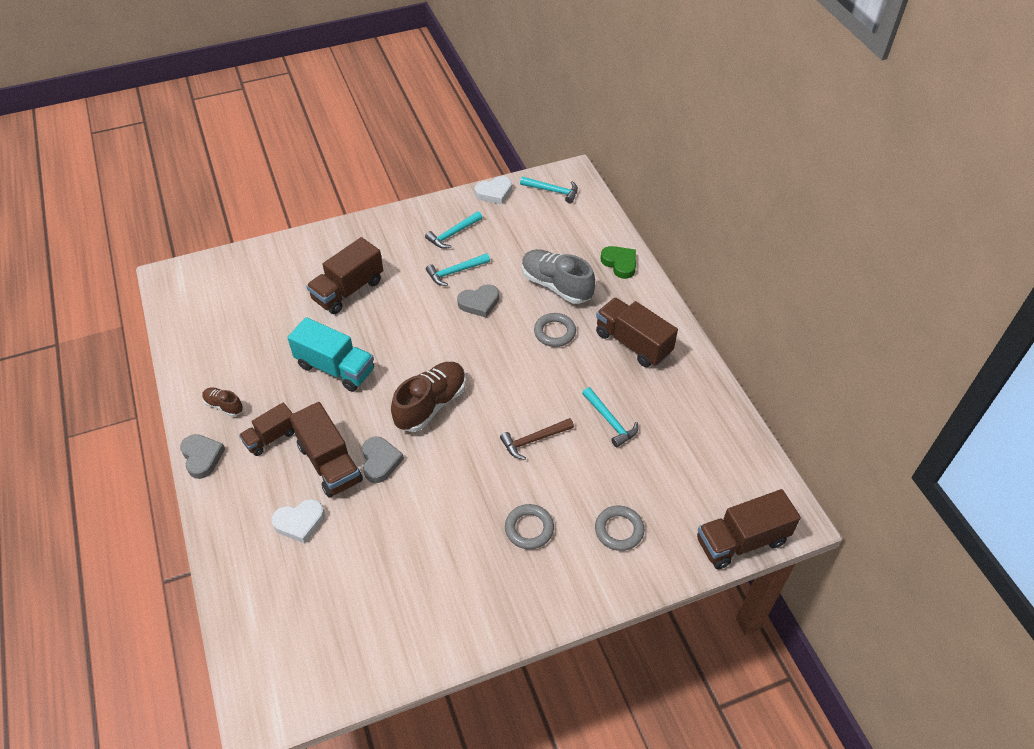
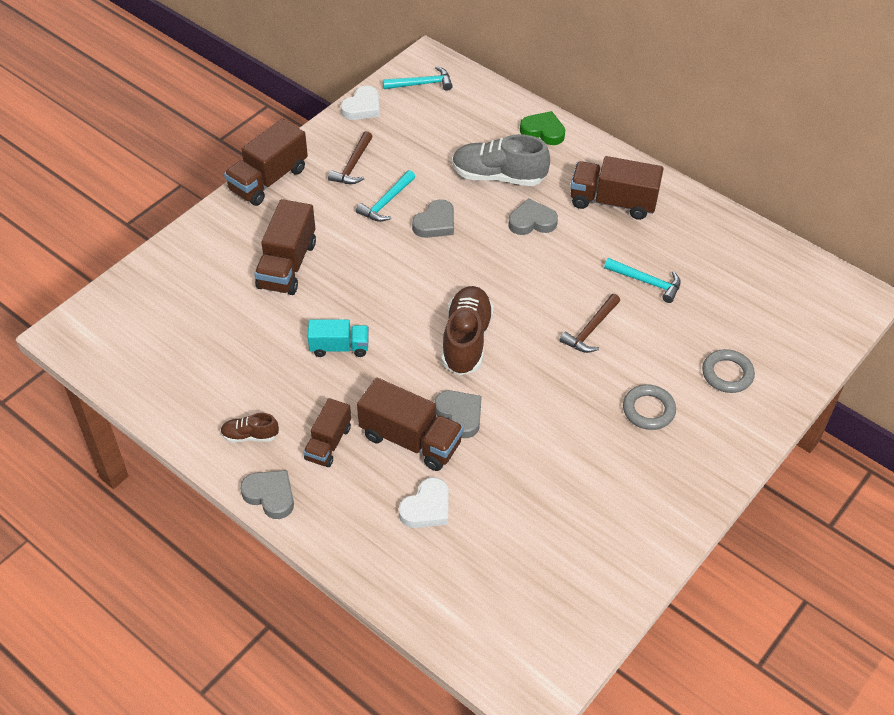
camera: 30 degrees left, 0 degrees up
(335, 368) = (339, 347): turquoise truck -> turquoise truck, size x0.62
(453, 234) = (353, 165): turquoise hammer -> brown hammer
(554, 332) = (532, 221): grey ring -> grey heart
(741, 541) = (834, 335): brown truck -> brown truck (268, 179)

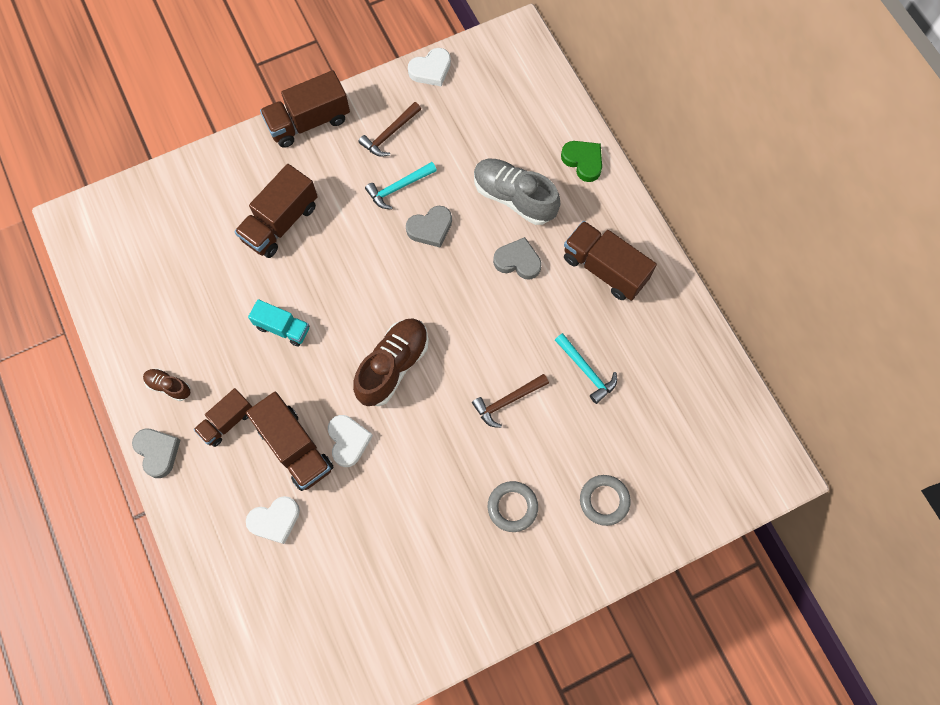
camera: 25 degrees right, 20 degrees up
(422, 84) = (499, 62): turquoise hammer -> none
(460, 415) = (348, 441): grey heart -> white heart

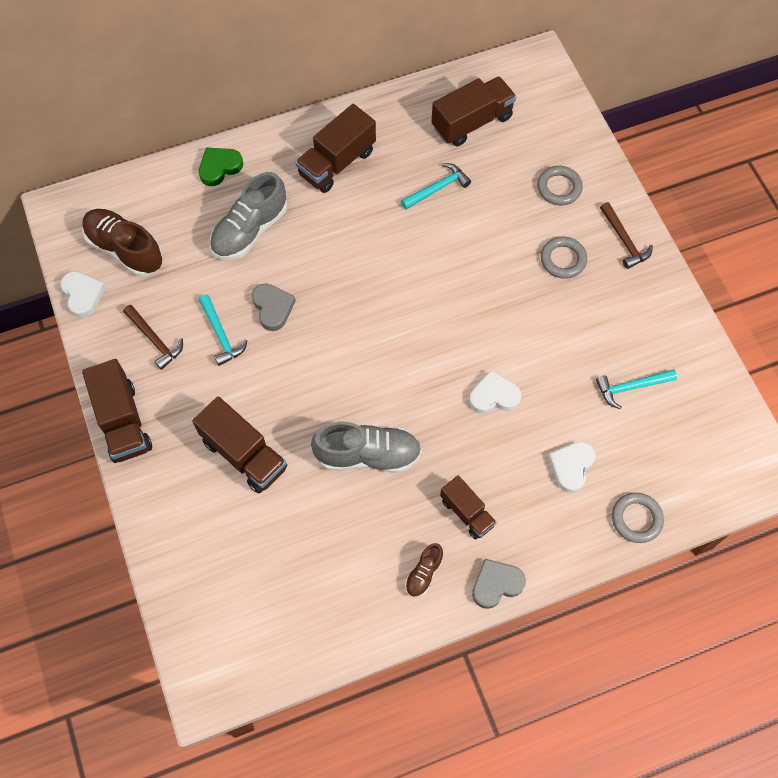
camera: 85 degrees left, 5 degrees down
(221, 587) = (636, 519): none -> grey ring
(275, 520) = (571, 467): white heart -> white heart turned 135 degrees counterclockwise
(283, 328) = (368, 455): turquoise truck -> grey shoe
(295, 448) = (498, 446): brown truck -> brown truck (472, 122)
(365, 582) = (631, 387): none -> turquoise hammer
(393, 366) = (419, 351): brown shoe -> brown shoe (125, 249)
(507, 401) = (462, 255): brown hammer -> brown hammer (624, 241)
(518, 261) = (320, 233): grey heart -> none

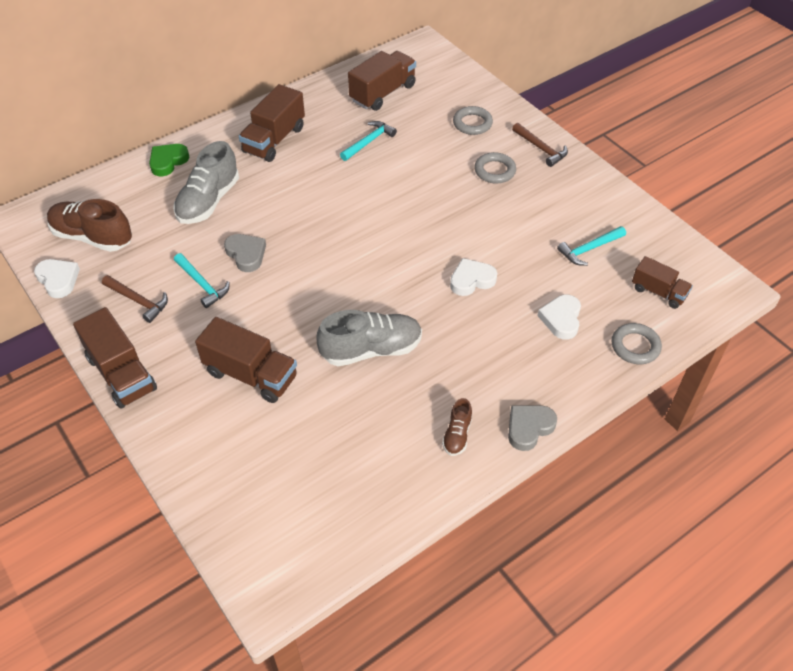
camera: 15 degrees left, 15 degrees down
(467, 512) = (480, 375): brown truck -> brown truck (658, 292)

